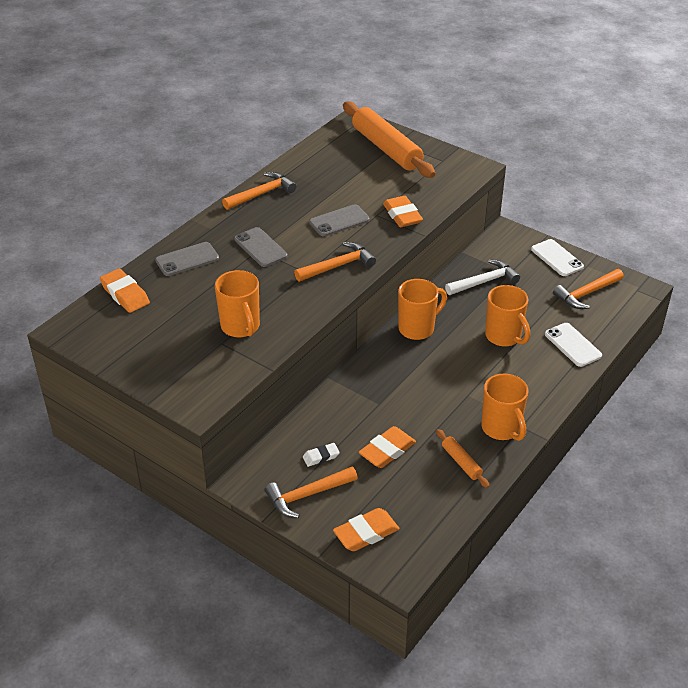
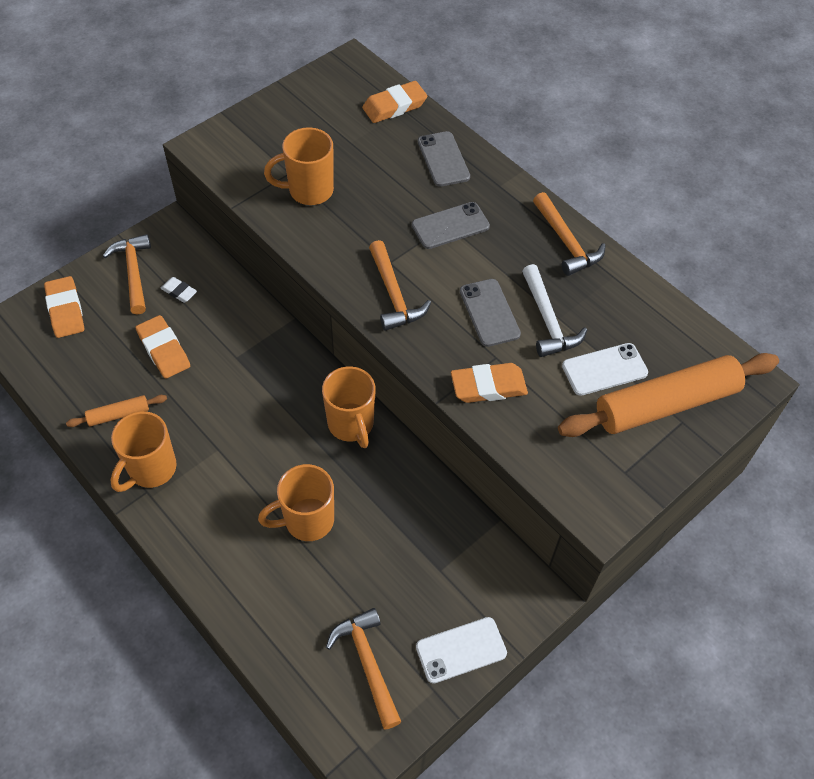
camera: 100 degrees right, 15 degrees up
(321, 457) = (179, 292): white eraser -> white eraser turned 45 degrees counterclockwise
(484, 281) = (426, 530): white hammer -> white hammer (548, 320)
(501, 428) = (151, 469): orange mug -> orange mug turned 45 degrees counterclockwise
(573, 345) = (266, 603): white phone -> white phone (604, 369)

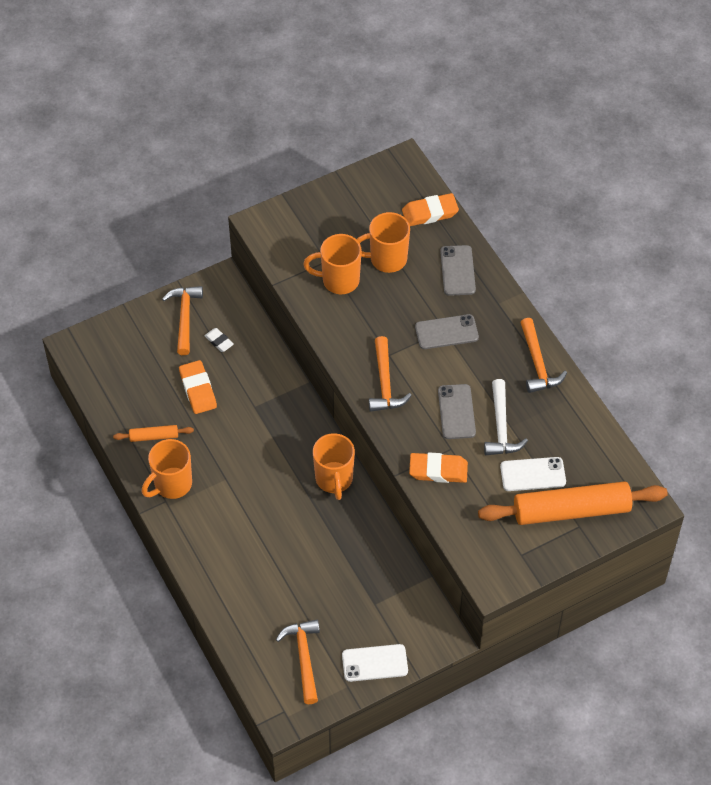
camera: 15 degrees right, 0 degrees up
(65, 310) = (125, 341): orange eraser -> none
(307, 521) = (282, 547): orange mug -> orange mug (386, 259)

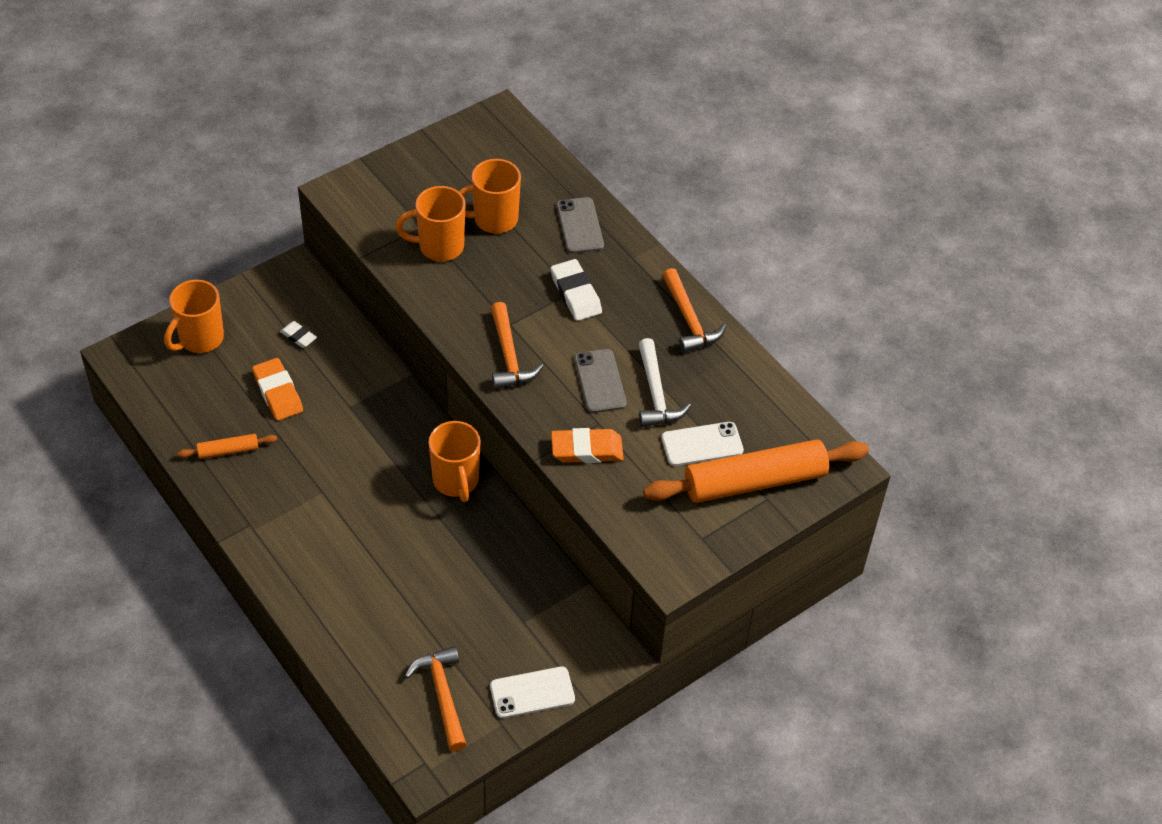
camera: 10 degrees left, 5 degrees down
(172, 485) = (255, 505): orange mug -> orange mug (200, 339)
(184, 317) = (254, 313): orange hammer -> none
(430, 213) = (538, 166): orange eraser -> none
(446, 332) = (576, 294): grey phone -> white eraser

